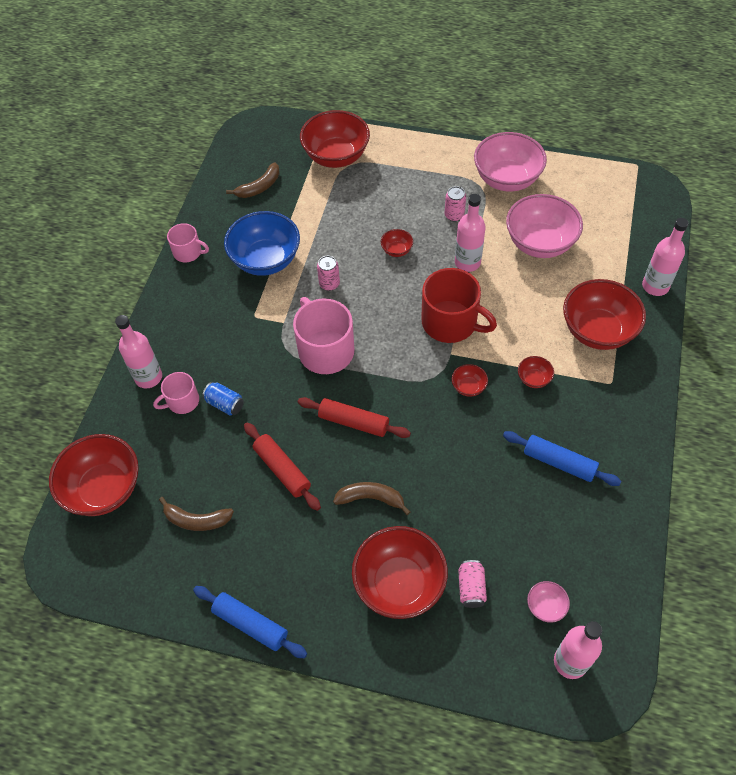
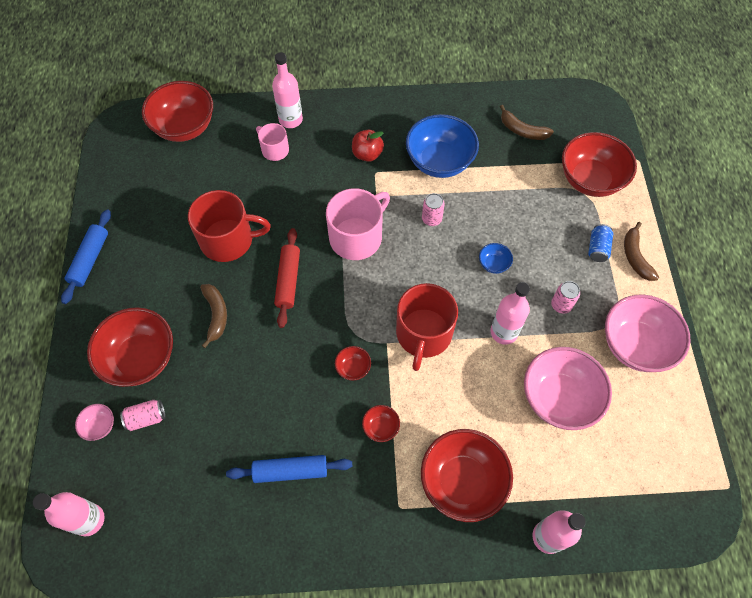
camera: 70 degrees right, 5 degrees up
(188, 252) = (425, 103): pink mug -> none
(196, 520) = (170, 195): brown banana -> brown banana (635, 257)
(225, 404) = (280, 180): blue can -> blue can (597, 248)
(228, 317) = (367, 154): none -> red apple
(282, 470) = (228, 240): red rolling pin -> red mug
(396, 250) = (493, 264): red bowl -> blue bowl
(545, 606) = (138, 487): pink bowl -> pink bowl (100, 426)
(559, 462) = (290, 471): blue rolling pin -> blue rolling pin turned 75 degrees clockwise

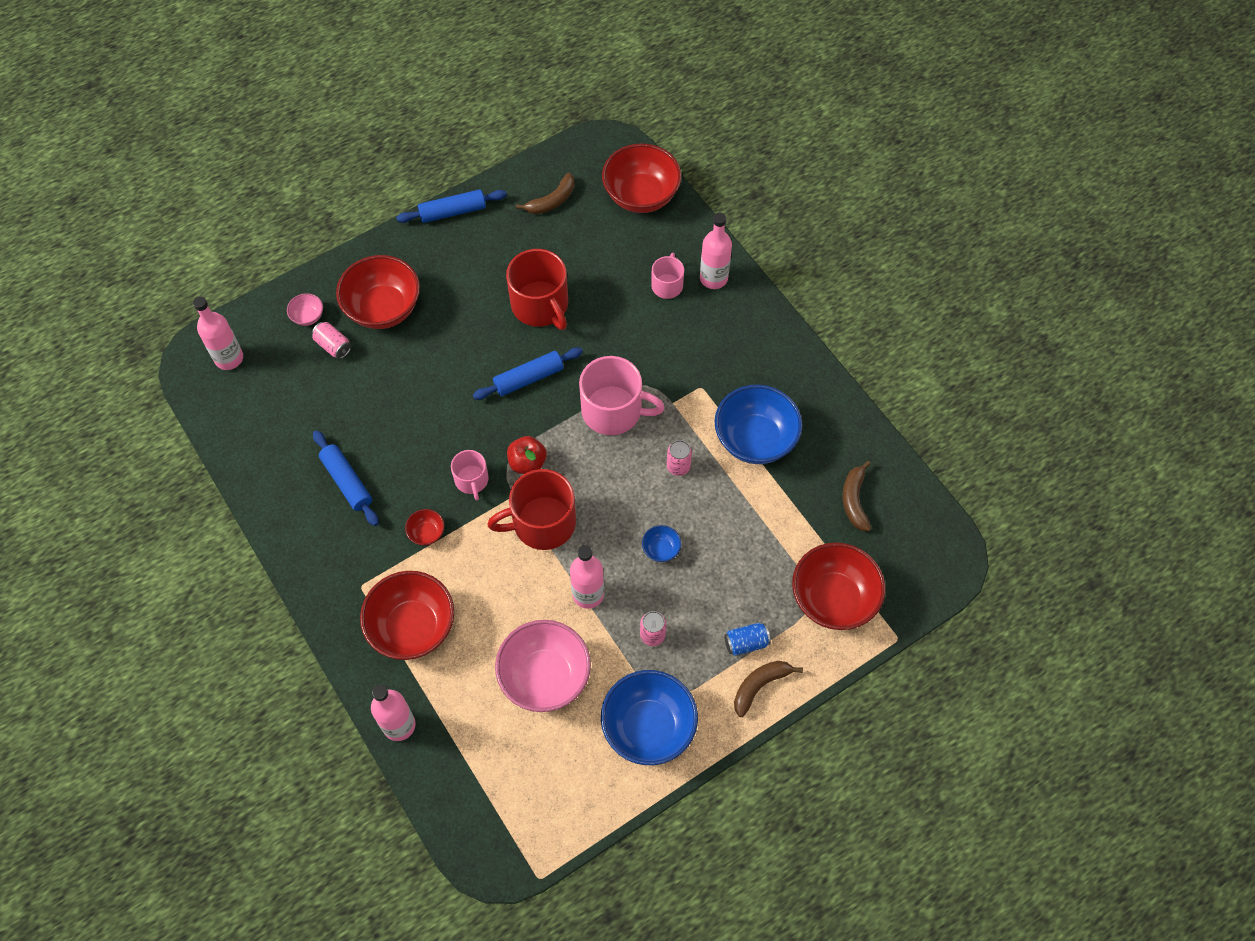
camera: 60 degrees right, 0 degrees up
(216, 315) = (458, 340): brown banana -> brown banana (552, 201)
(288, 280) = (529, 378): red rolling pin -> blue rolling pin
(353, 368) = (471, 480): red bowl -> pink mug
(367, 154) = (718, 368): red apple -> red apple (527, 463)
(635, 345) = (648, 727): pink bowl -> blue bowl

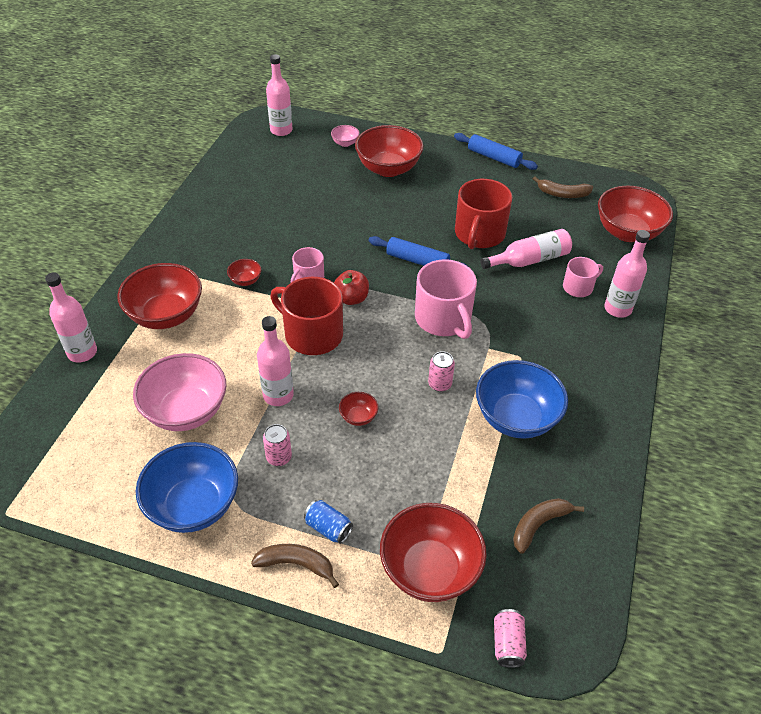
camera: 50 degrees right, 15 degrees down
(333, 346) = (337, 164): pink can -> pink can (508, 643)
(347, 482) = (247, 223): blue rolling pin -> none
(606, 293) = (529, 260): none -> pink bottle
(661, 549) = (358, 417): blue bowl -> red bowl

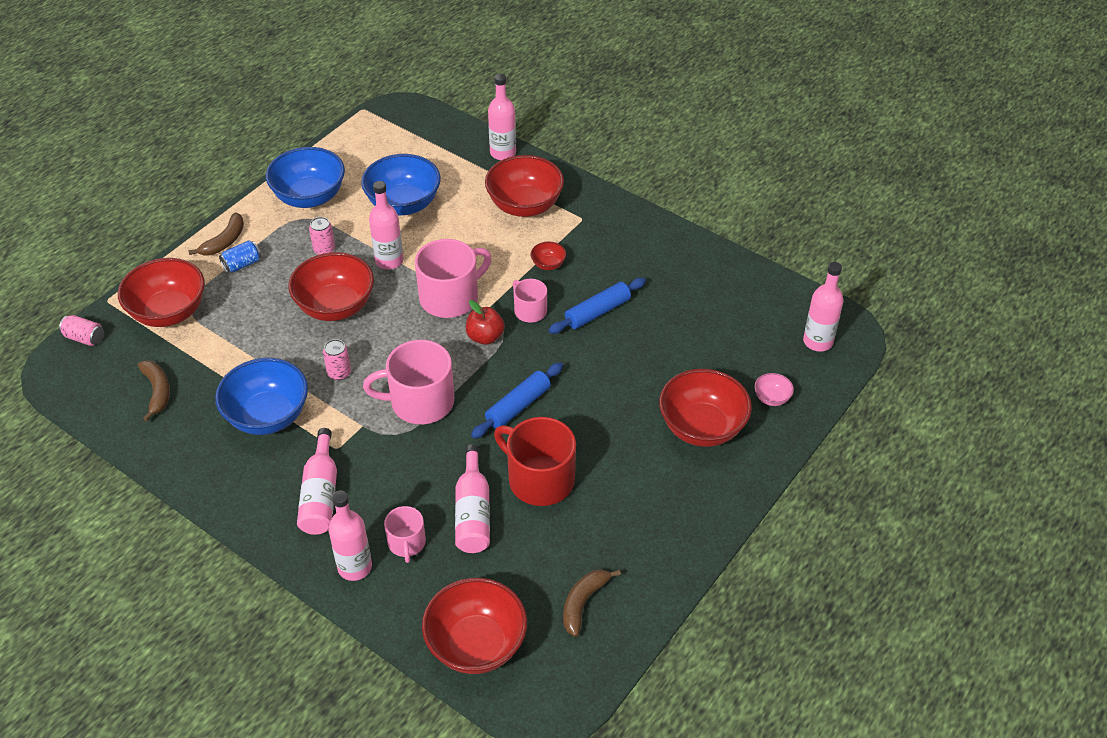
camera: 110 degrees right, 0 degrees up
(186, 411) = (403, 204): pink bowl -> blue bowl
(312, 334) = (450, 297): red mug -> pink mug
(358, 417) = (335, 306): red bowl -> red bowl, size x2.28
(494, 157) = (692, 552): blue rolling pin -> blue rolling pin (597, 312)
(571, 350) = (320, 495): none -> pink bottle

